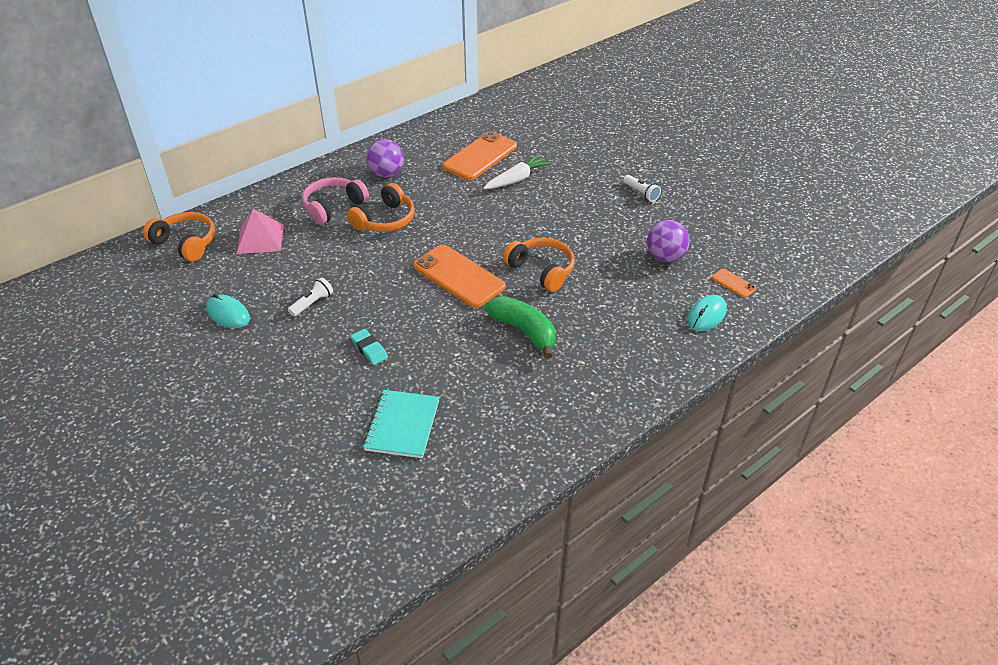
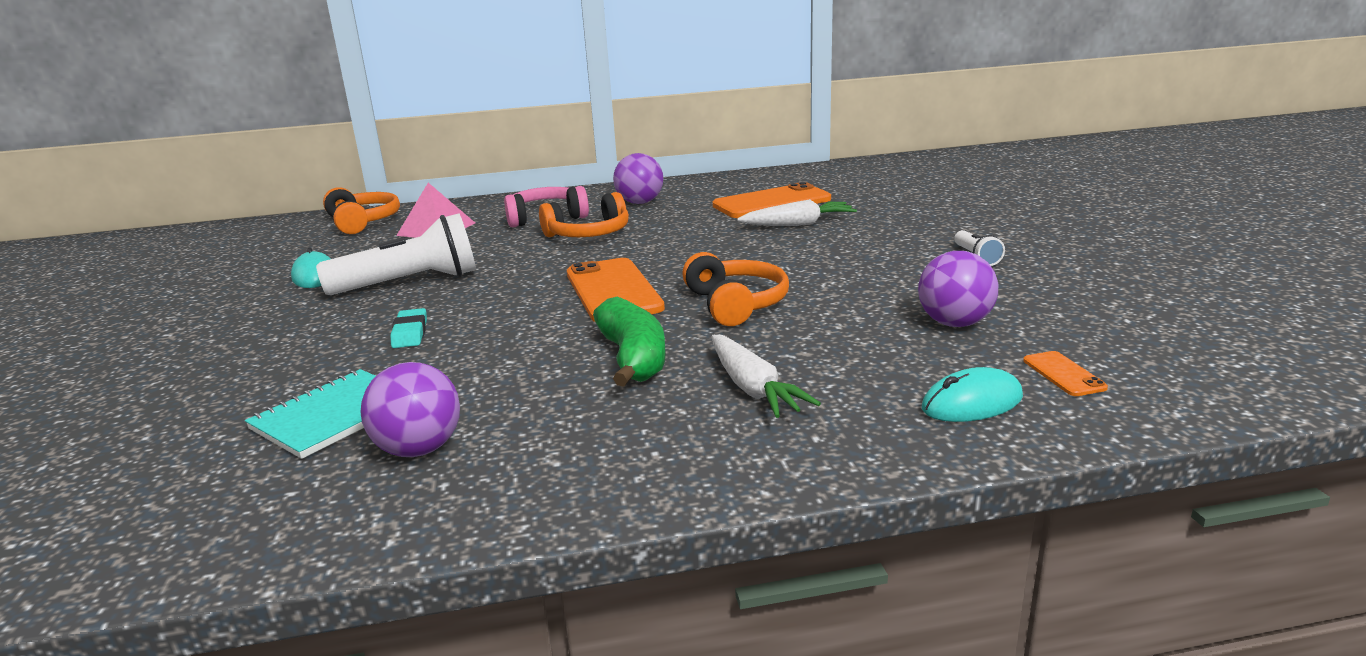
camera: 30 degrees right, 20 degrees down
(312, 303) = (410, 283): white flashlight -> white flashlight, size x2.16
(476, 430) = (419, 449): none -> purple ball
(603, 336) = (753, 388): none -> white carrot

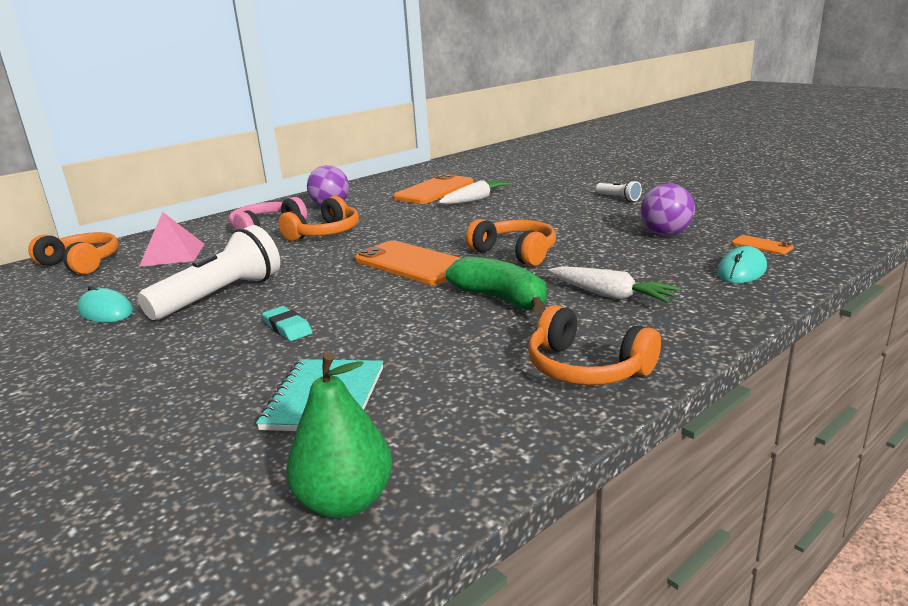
camera: 30 degrees left, 0 degrees up
(206, 522) = (345, 502): none -> green pear
(419, 449) = (441, 396): purple ball -> none
(587, 469) = (586, 368): none -> orange headphones

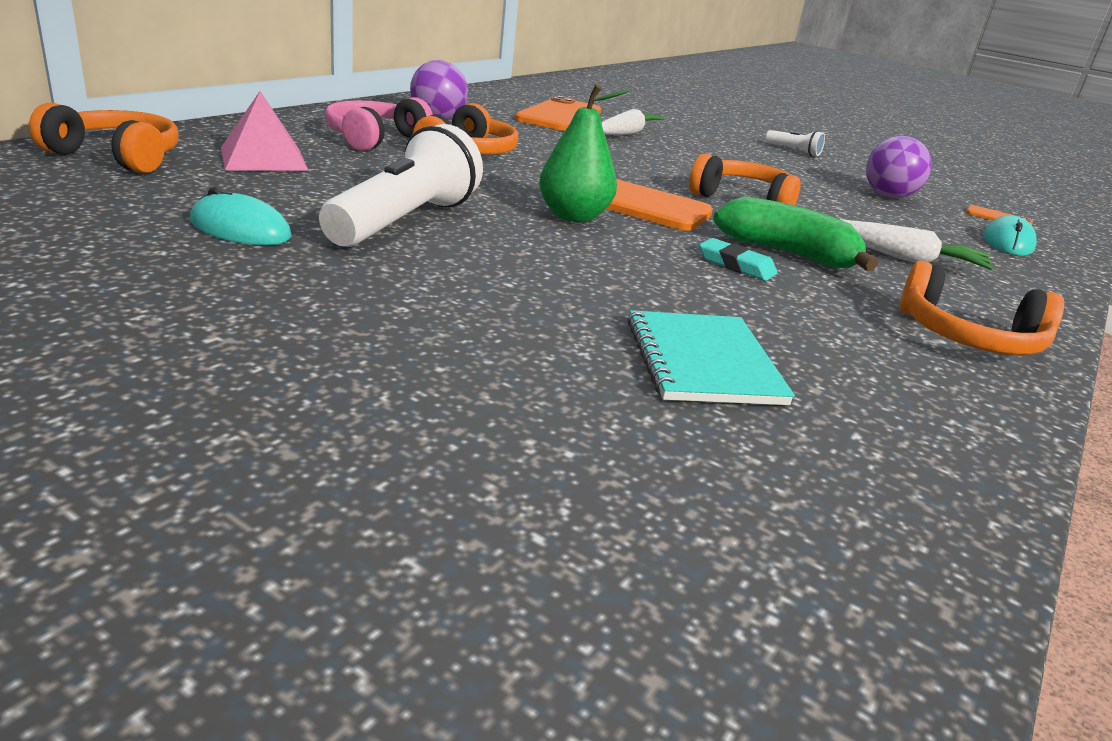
camera: 20 degrees left, 5 degrees up
(287, 328) = (551, 270): turquoise eraser -> turquoise eraser (736, 265)
(345, 502) = (872, 489): green pear -> green pear (573, 217)

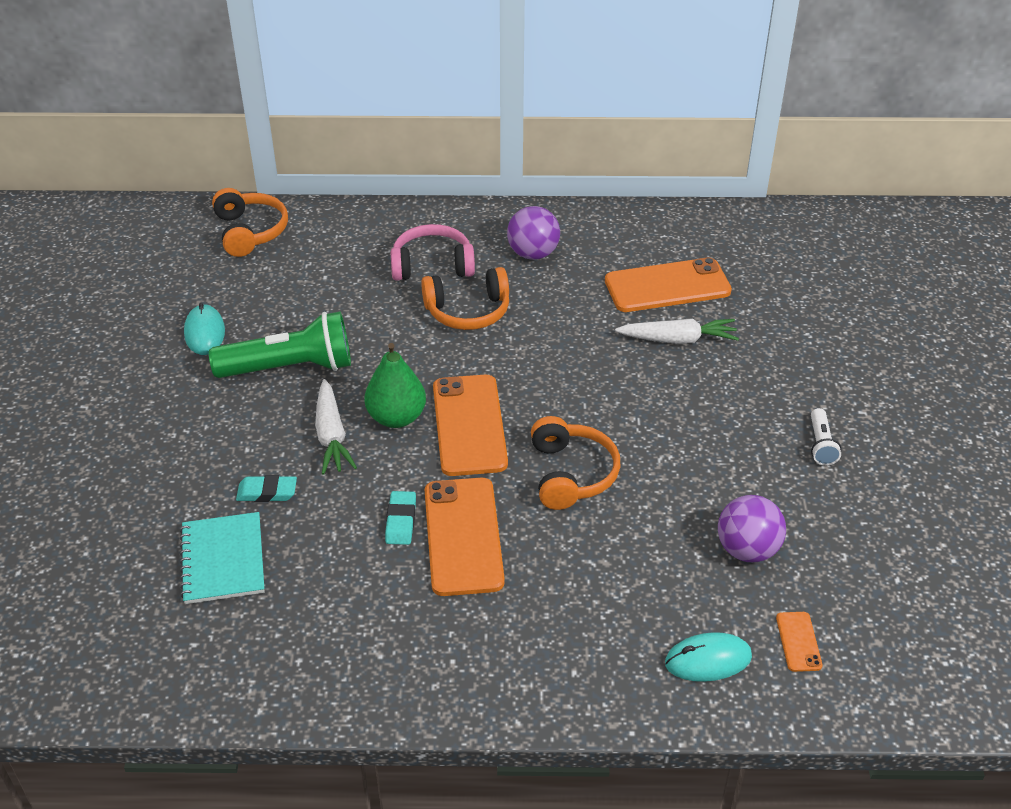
camera: 60 degrees right, 15 degrees up
(264, 158) = (321, 264): pink pyramid -> none
(404, 221) = (290, 367): white flashlight -> green flashlight
(606, 299) = (267, 492): none -> turquoise eraser
(703, 361) = (223, 560): turquoise notebook -> turquoise notebook turned 60 degrees counterclockwise
(787, 253) = (463, 536): green banana -> orange phone
(905, 258) = (547, 601): white carrot -> white carrot (331, 436)
(968, 338) = (400, 668): orange headphones -> none

